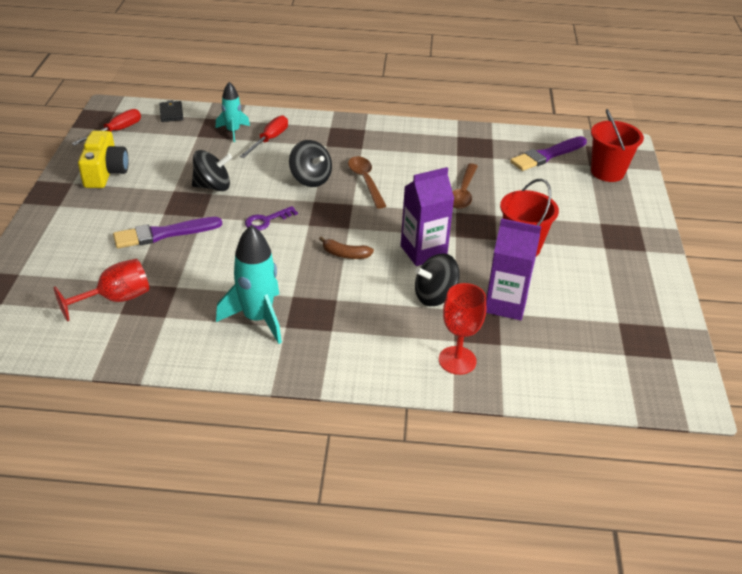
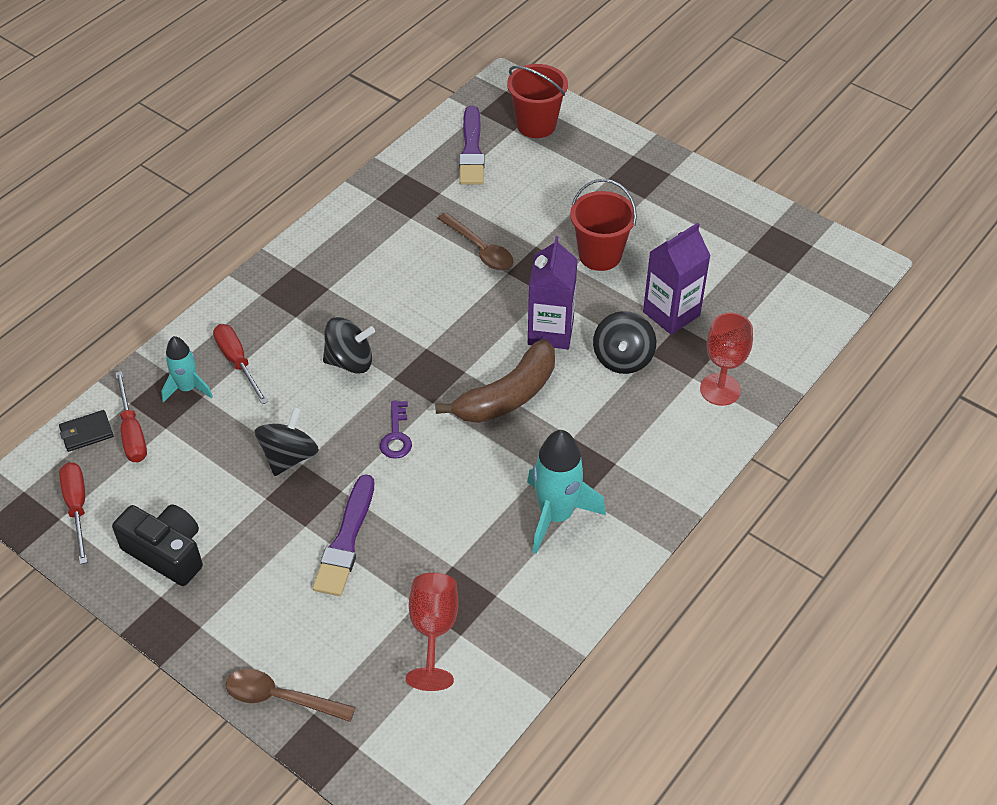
camera: 55 degrees left, 10 degrees up
(105, 172) = (166, 553): yellow camera -> black camera
(171, 113) = (86, 433): black wallet -> black wallet turned 45 degrees counterclockwise
(184, 127) = (132, 432): none -> red screwdriver
(345, 254) = (507, 396): brown banana -> brown banana, size x2.05
(365, 181) = (394, 316): brown spoon -> brown spoon (281, 698)

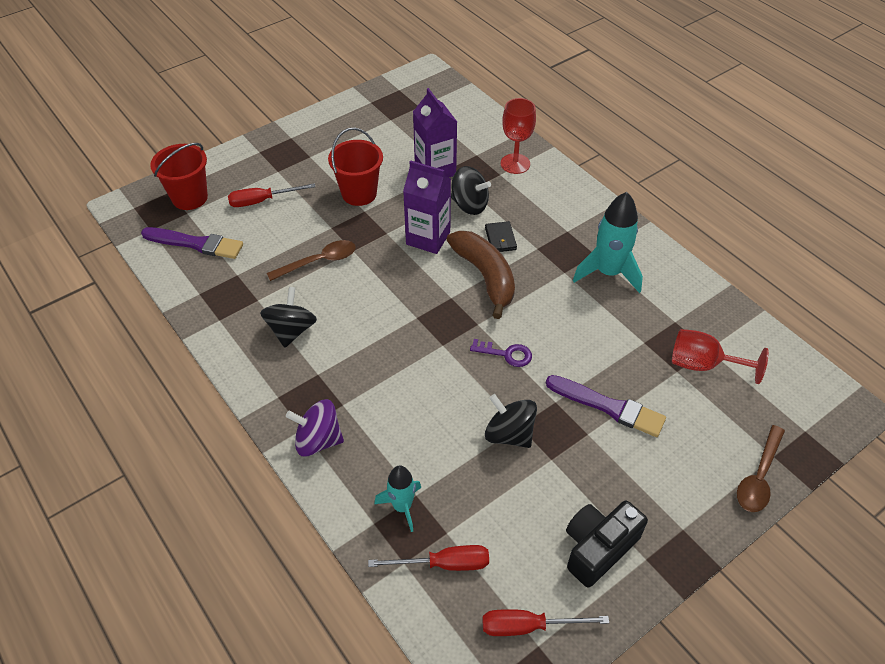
camera: 75 degrees left, 0 degrees up
(86, 433) = (432, 609): black wallet -> black wallet (500, 239)
(237, 362) = (383, 459): red screwdriver -> red screwdriver (262, 201)
(249, 309) = (318, 440): none -> purple spinning top
(350, 361) = (413, 372): black spinning top -> black spinning top (291, 330)

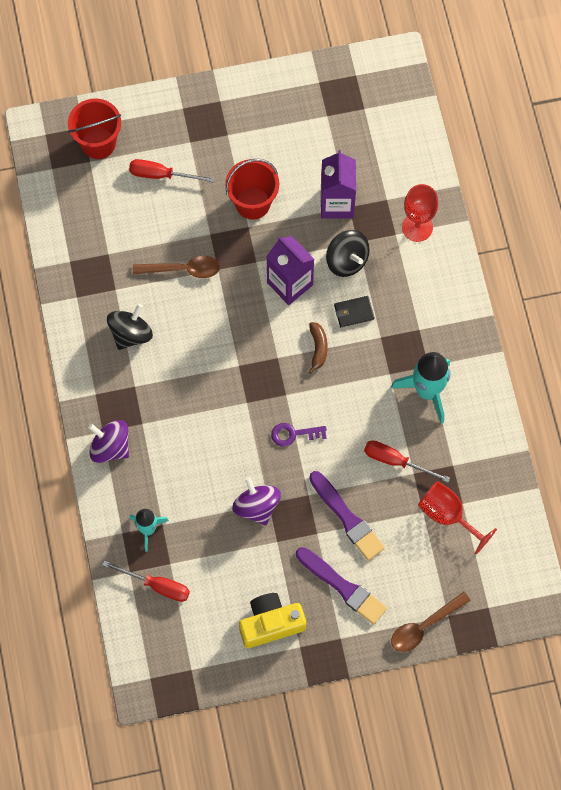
camera: 25 degrees right, 20 degrees up
(195, 243) = (85, 202): purple brush -> purple brush (342, 587)
(485, 276) = (318, 348): brown banana -> brown banana, size x0.49
(500, 239) = (354, 312): black wallet -> black wallet turned 60 degrees clockwise
(506, 354) = (293, 434): purple key -> purple key turned 135 degrees clockwise
(509, 434) = (256, 506): black spinning top -> purple spinning top
(528, 626) = (191, 654): red screwdriver -> red screwdriver (396, 461)
(598, 548) = (271, 624): black camera -> yellow camera

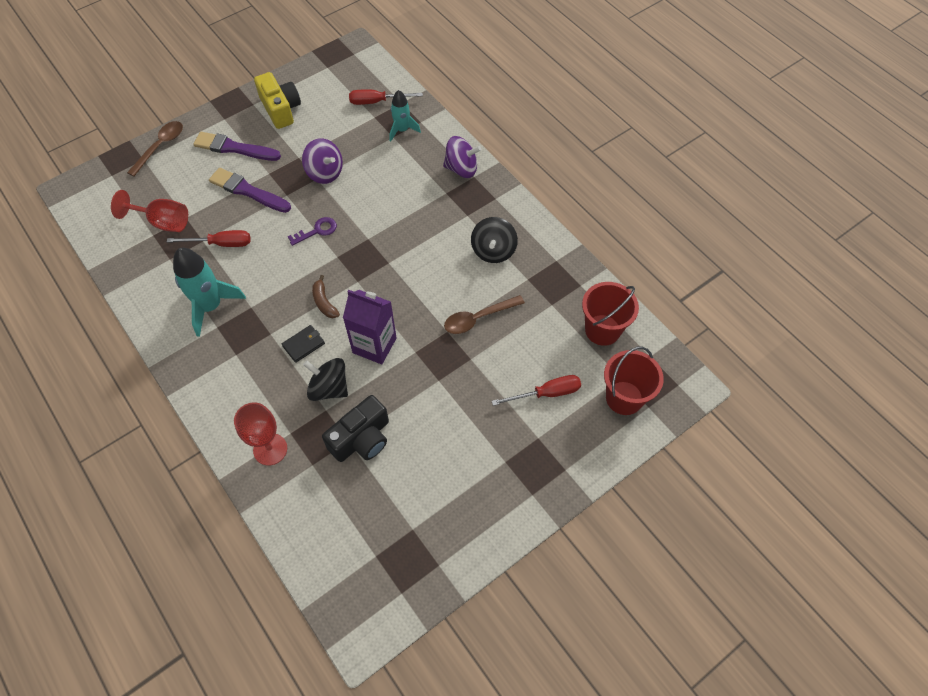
camera: 155 degrees right, 10 degrees down
(252, 203) = (445, 404): red bucket -> red bucket (602, 330)
(271, 624) = (281, 109): yellow camera -> yellow camera turned 75 degrees counterclockwise
(337, 203) = (361, 439): purple carton -> black camera

